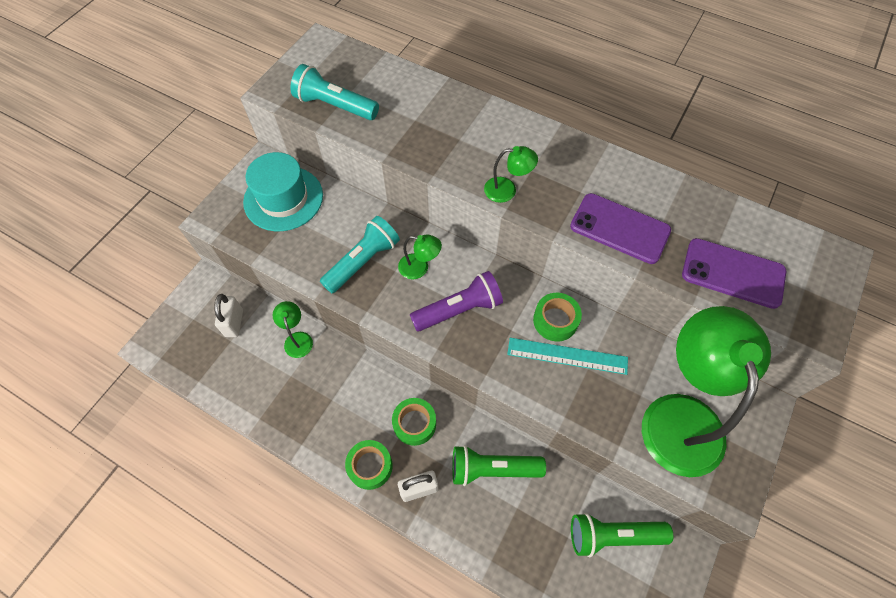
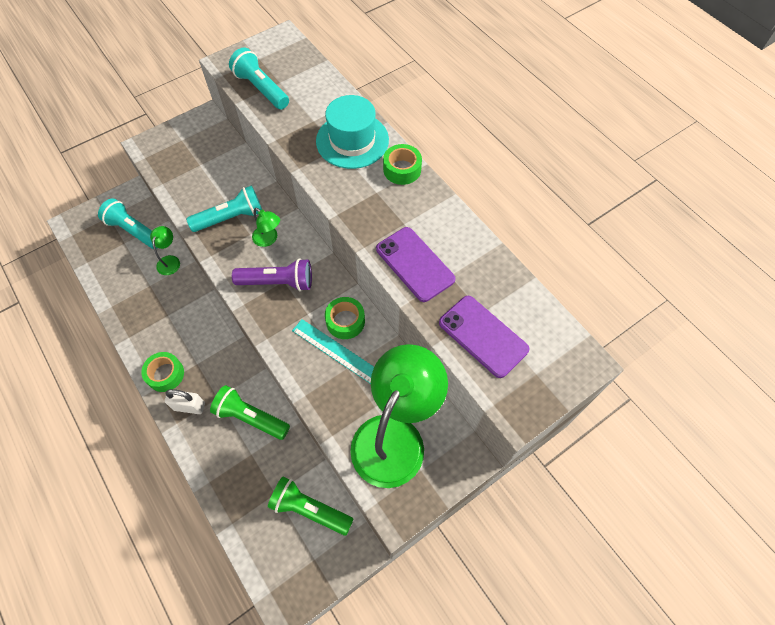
camera: 25 degrees right, 0 degrees up
(234, 323) = (134, 231): white padlock -> turquoise flashlight
(283, 198) = (203, 149): turquoise hat -> turquoise hat (352, 140)
(414, 424) = (215, 358): green tape -> green tape (402, 169)
(507, 190) = (347, 200): green lamp -> none

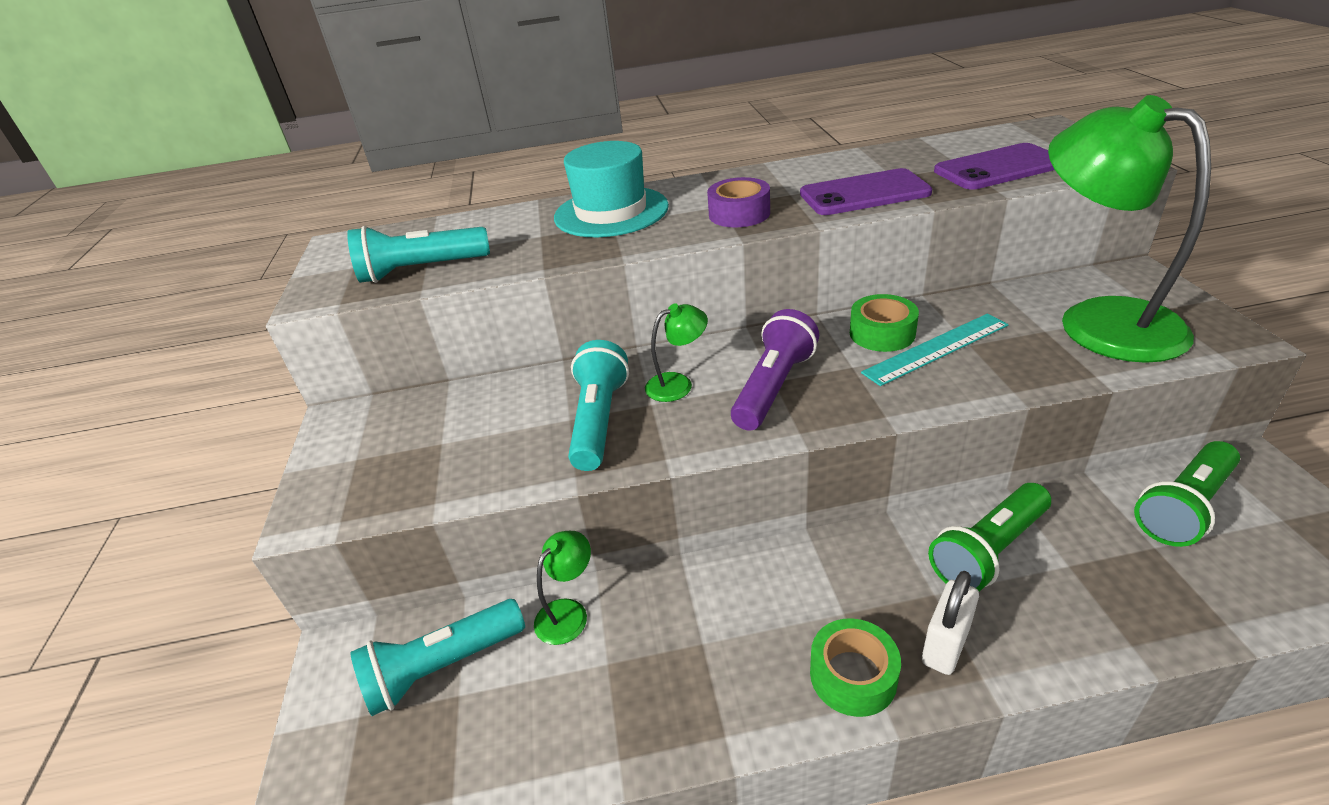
camera: 60 degrees left, 25 degrees down
(170, 261) = (568, 612): green lamp -> green lamp turned 90 degrees clockwise
(366, 205) = (739, 214): none -> purple tape
(402, 169) = (696, 186): green tape -> none

